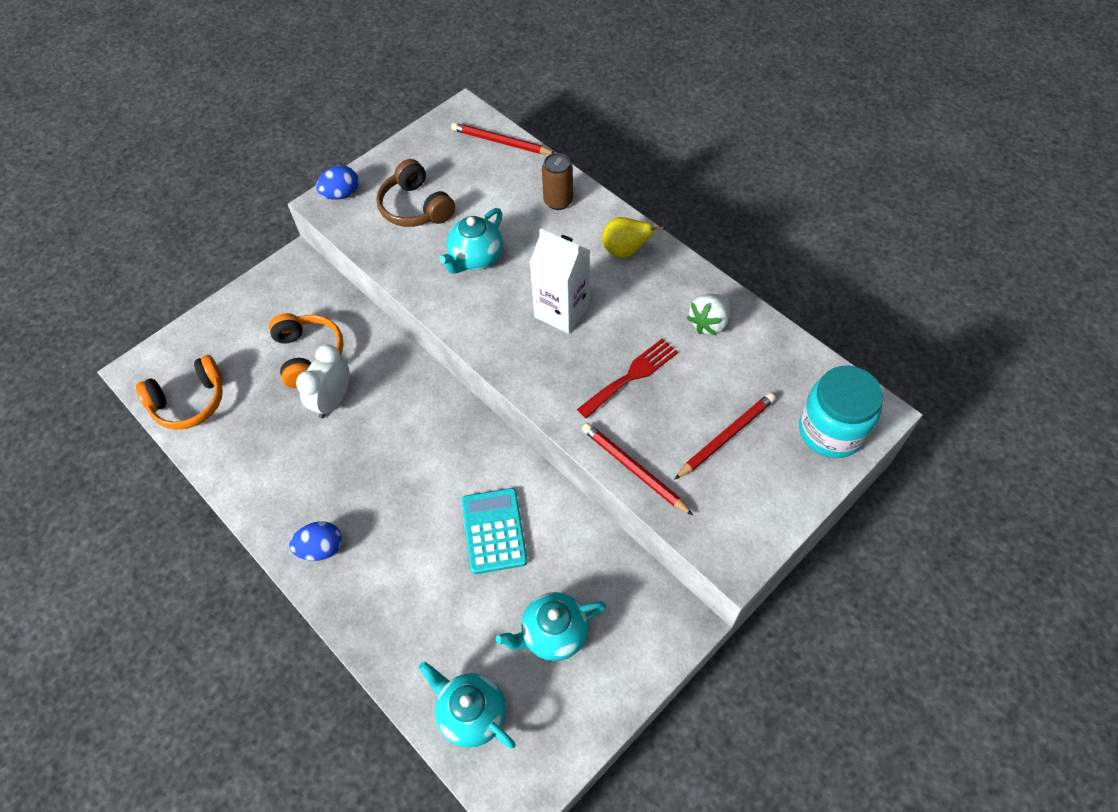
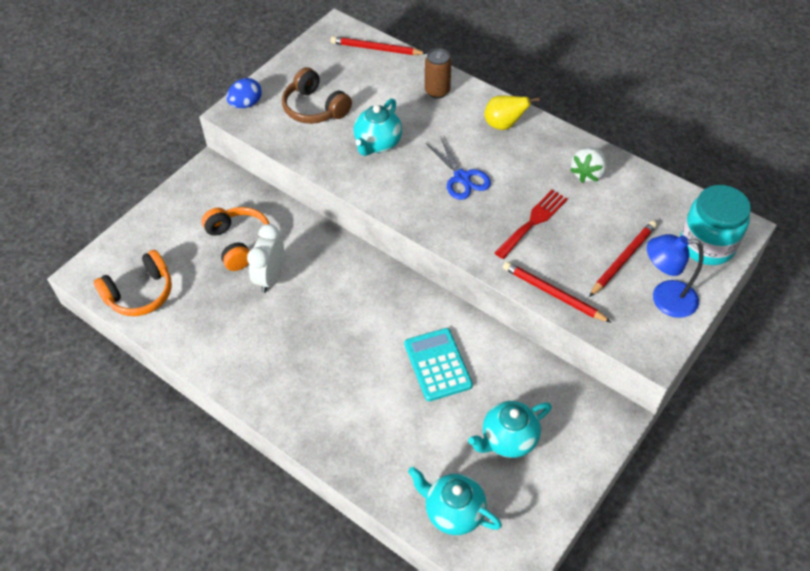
camera: 10 degrees left, 5 degrees down
(321, 548) = (289, 398): blue egg -> none
(562, 311) = (462, 178): white carton -> blue scissors
(764, 493) = (664, 299): none -> blue lamp

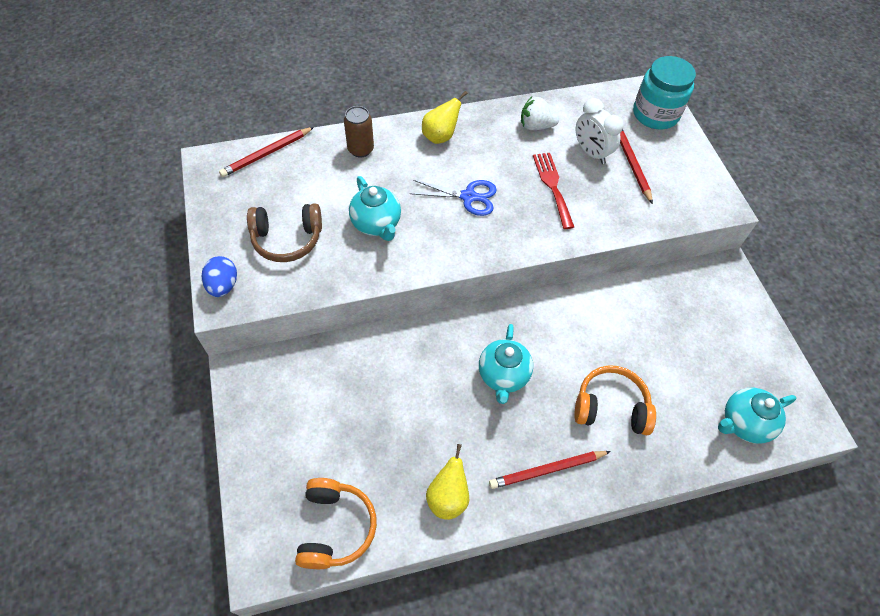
camera: 55 degrees left, 5 degrees up
(212, 342) = (448, 497): none -> yellow pear
(239, 243) = (354, 403): orange headphones -> orange headphones (611, 407)
(270, 277) = (416, 403): white clock -> white clock (591, 153)
(437, 365) = (605, 343): turquoise calculator -> none
(508, 439) = (704, 345): turquoise teapot -> turquoise teapot (503, 376)
(553, 294) = (630, 222): red pencil -> red pencil (547, 470)
(587, 174) = (536, 126): white strawberry -> white strawberry turned 120 degrees clockwise
(664, 299) = (683, 167): blue lamp -> none

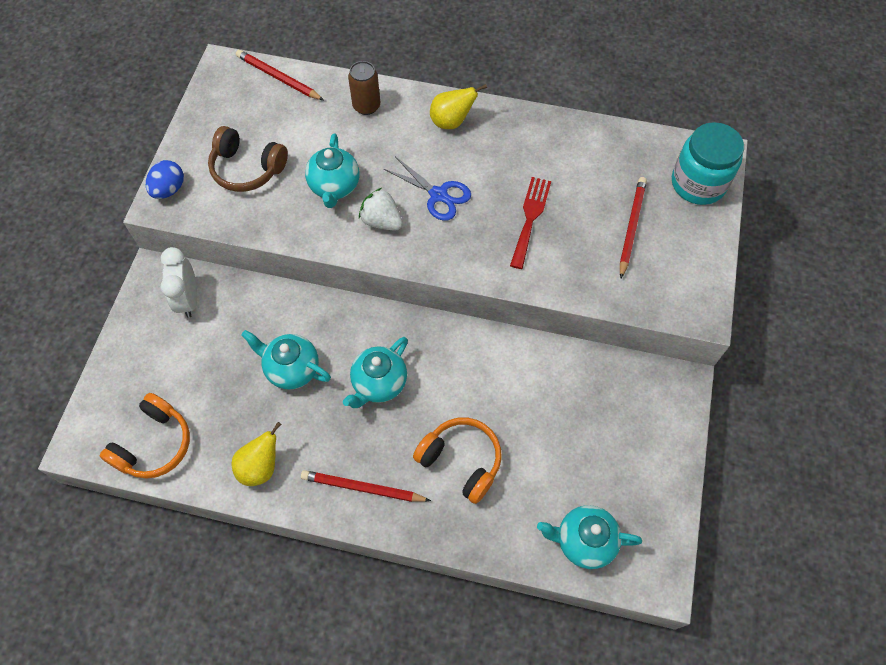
camera: 30 degrees right, 5 degrees up
(267, 154) = (278, 78): red pencil -> red pencil turned 45 degrees clockwise
(420, 398) = (292, 369): none -> turquoise teapot
(536, 126) = (556, 147): white strawberry -> white strawberry (382, 221)
(591, 153) = (595, 199): white clock -> white clock (189, 299)

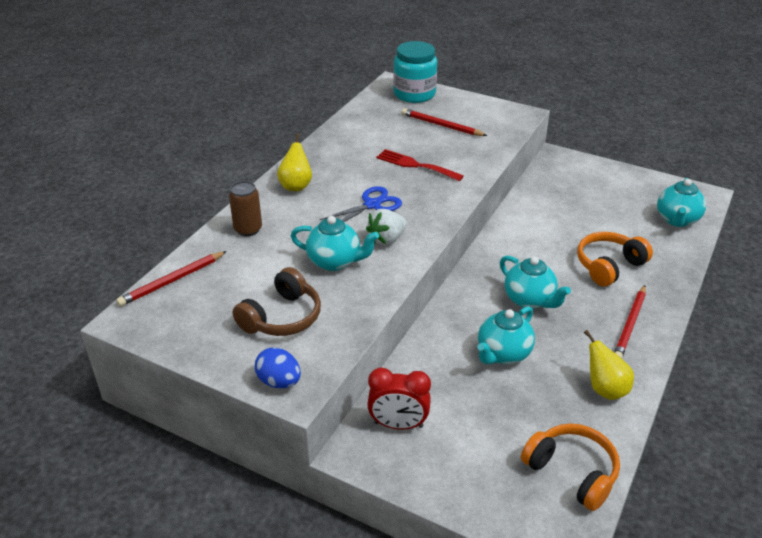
camera: 75 degrees left, 25 degrees down
(189, 299) = (398, 424): white clock -> red clock

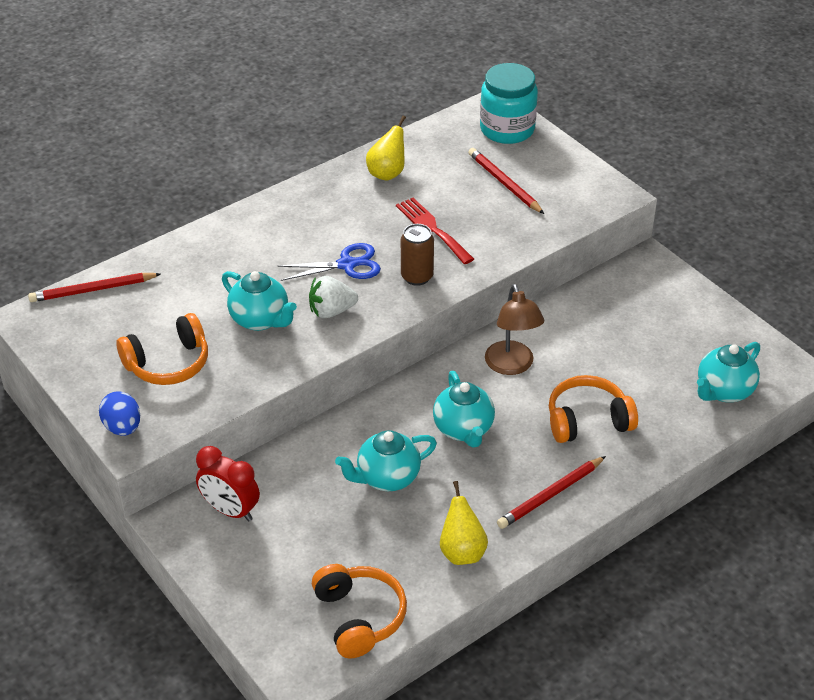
camera: 25 degrees right, 5 degrees up
(248, 229) = (200, 254): brown can -> brown can (417, 277)
(282, 317) = (168, 363): brown headphones -> orange headphones
(296, 186) = (284, 216): yellow pear -> yellow pear (387, 173)
(526, 246) = (512, 366): none -> brown lamp

